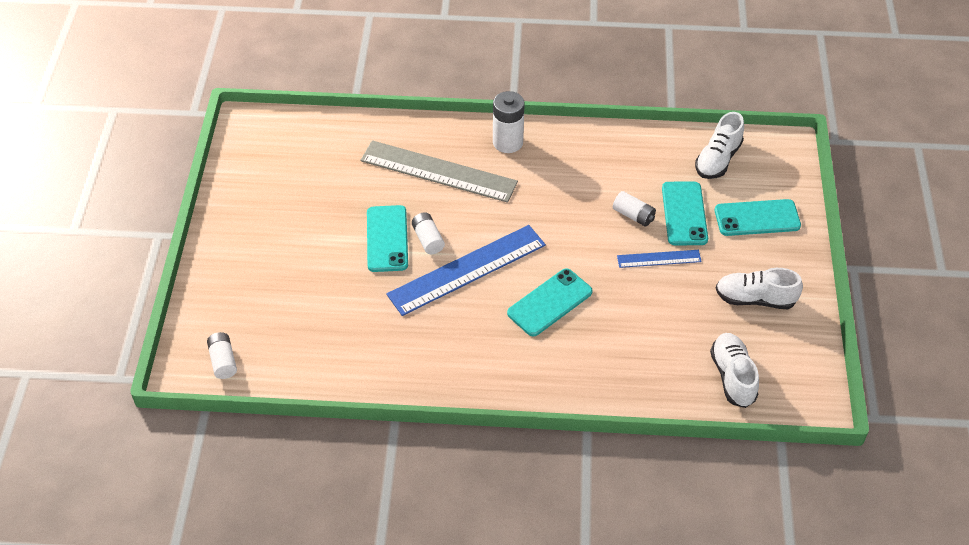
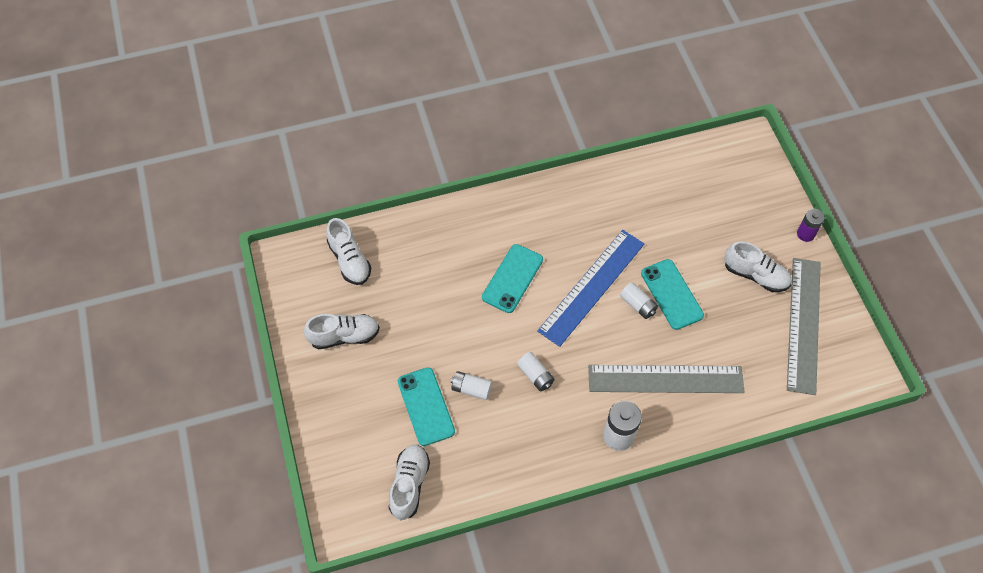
camera: 160 degrees right, 10 degrees up
(206, 253) = (805, 234): none -> purple battery
(223, 361) = (730, 156): white battery -> white battery (535, 375)
(274, 177) = (803, 324): none -> grey ruler
(289, 231) = (755, 275): none -> white shoe
(659, 259) = (435, 350): blue ruler -> none
(757, 218) = (358, 424): turquoise phone -> none

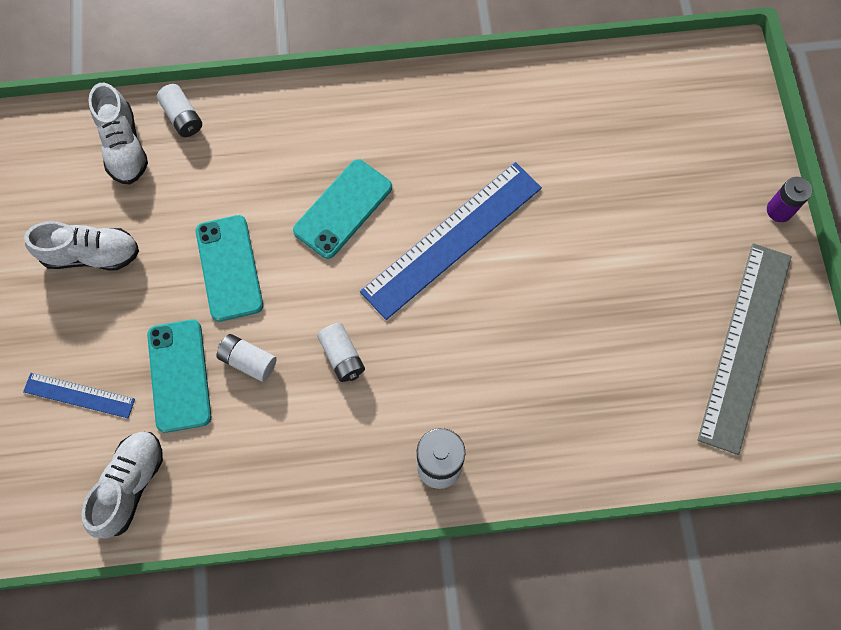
camera: 10 degrees right, 10 degrees up
(359, 431) = (79, 395): none -> blue ruler
(638, 305) = (511, 277): white battery -> white battery (182, 117)
(665, 379) = (525, 393): grey ruler -> none
(671, 294) = (563, 269): turquoise phone -> turquoise phone (229, 268)
(755, 275) = (691, 260): white shoe -> none

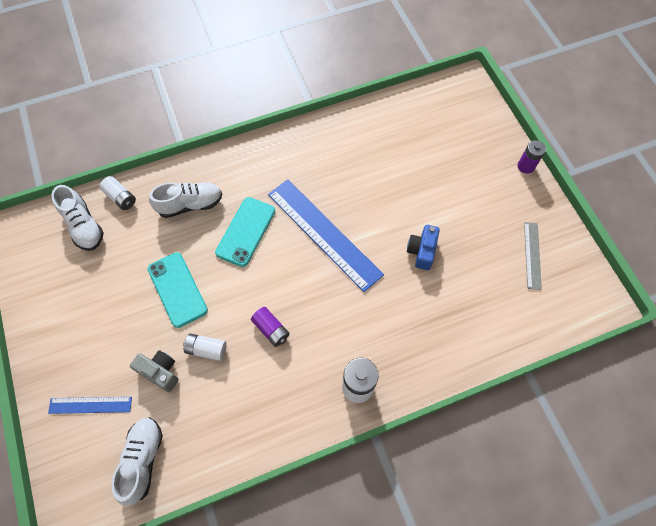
camera: 15 degrees left, 5 degrees down
(91, 254) = (77, 304): white shoe -> white shoe (190, 204)
(179, 375) = (160, 372): turquoise phone -> grey camera
(342, 356) = (271, 329): white battery -> purple battery
(452, 239) = (324, 234): blue ruler -> blue ruler turned 75 degrees counterclockwise
(585, 299) = (422, 251): none -> blue camera
(745, 345) = (532, 255): grey ruler -> grey ruler, size x0.50

